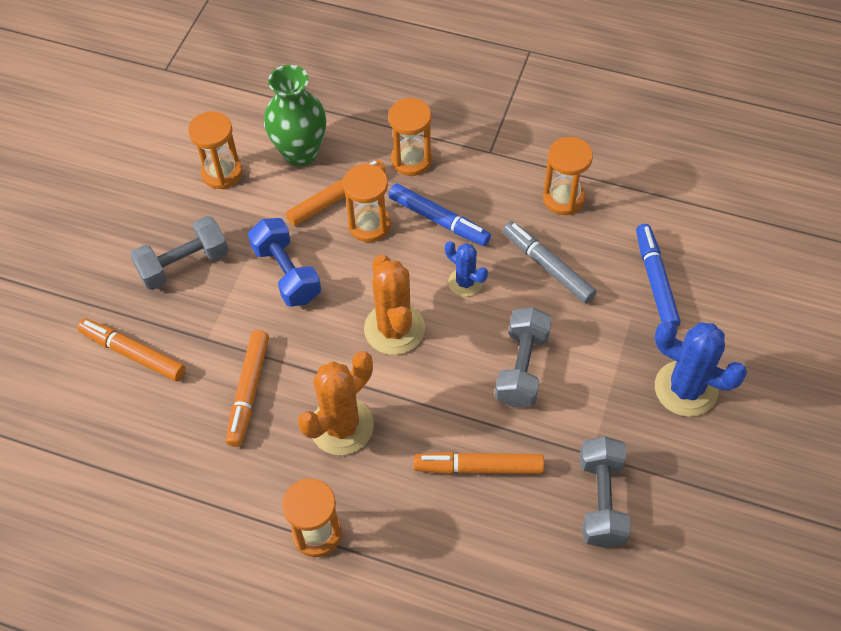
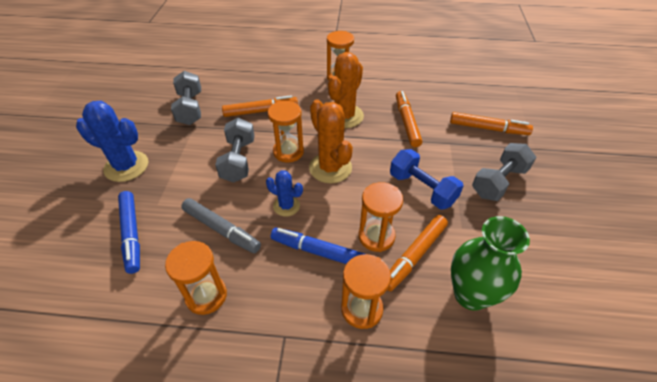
camera: 165 degrees right, 10 degrees down
(222, 173) = (526, 259): orange hourglass -> orange hourglass (288, 152)

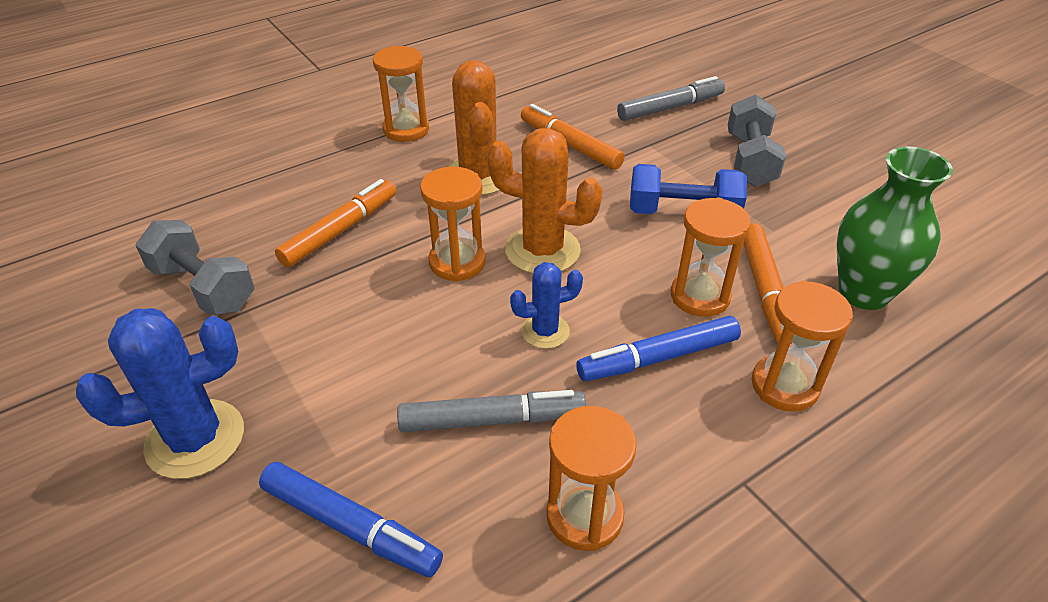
camera: 40 degrees left, 5 degrees down
(238, 160) = (394, 315): grey dumbbell -> none
(488, 129) = (670, 108): orange marker -> grey marker

